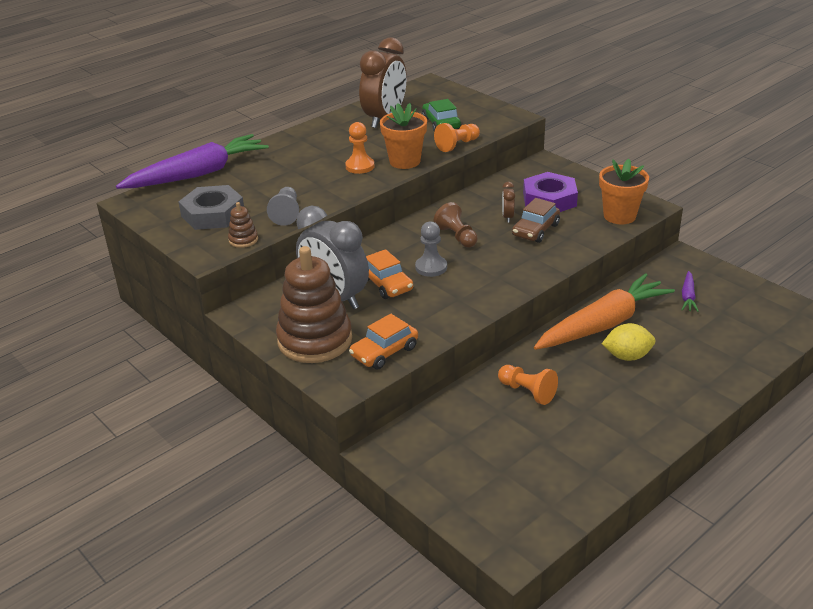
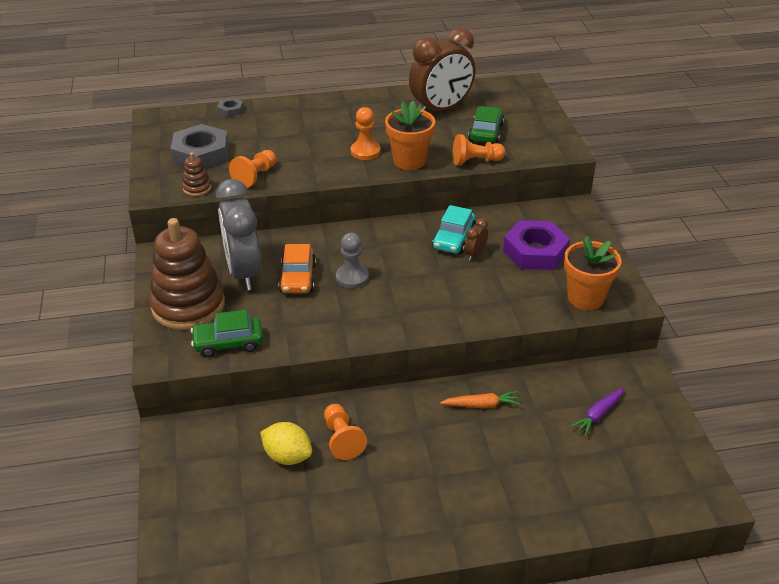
camera: 30 degrees right, 5 degrees up
(198, 174) = (230, 110): purple carrot -> grey nut
(286, 214) = (255, 176): grey pawn -> orange pawn
(384, 352) = (228, 343): orange car -> green car
(457, 236) = (407, 256): brown pawn -> none
(479, 213) = (453, 239): none -> turquoise car
(535, 230) = (486, 279): brown car -> none
(603, 324) = (481, 405): orange carrot -> orange carrot, size x0.42
(627, 356) = (469, 449): yellow lemon -> yellow lemon (287, 456)

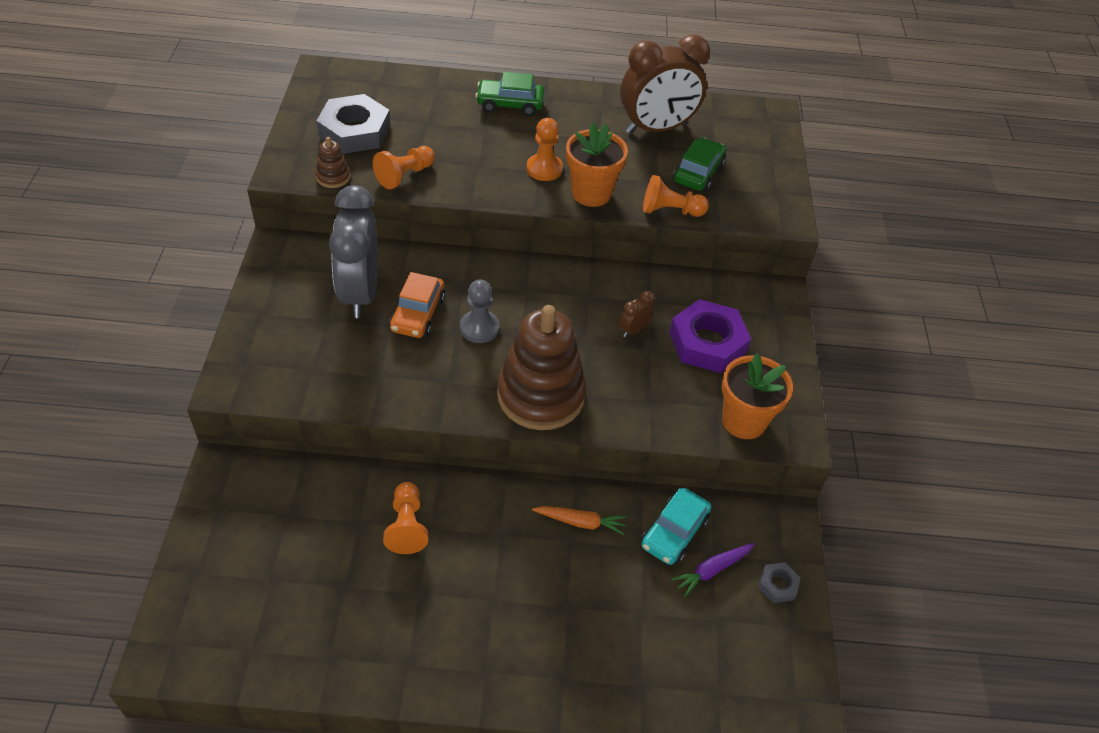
camera: 10 degrees right, 10 degrees up
(188, 306) = (283, 322): brown stacking toy -> brown stacking toy (541, 395)
(228, 343) = (310, 381): green car -> green car (510, 104)
(230, 110) = (410, 78): grey nut -> grey nut (777, 585)
(287, 456) = (339, 532): yellow lemon -> none
(453, 239) = (616, 303): turquoise car -> turquoise car (674, 533)

